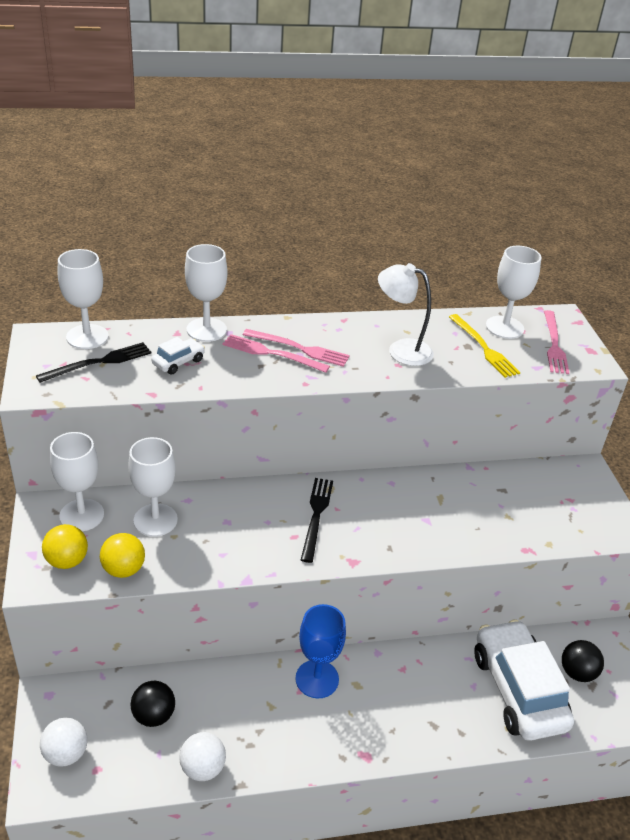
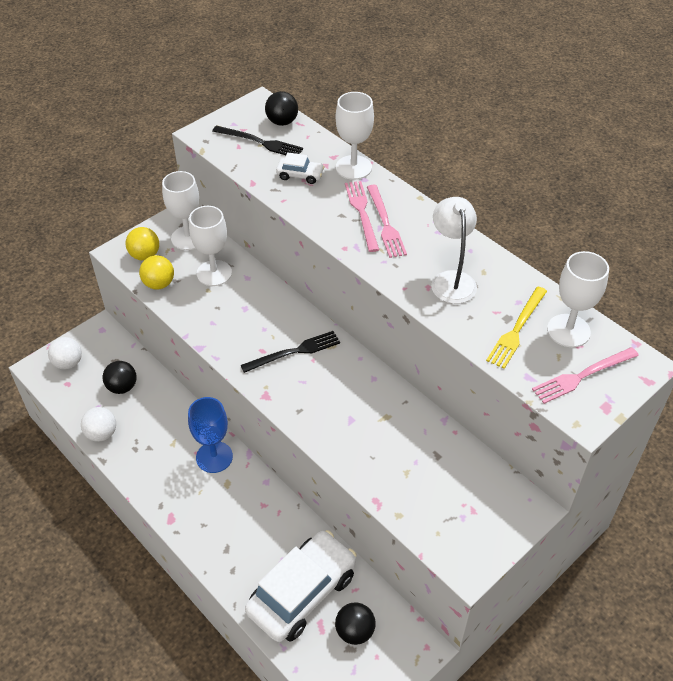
camera: 60 degrees right, 10 degrees up
(87, 337) = (282, 122): white goblet -> black ball

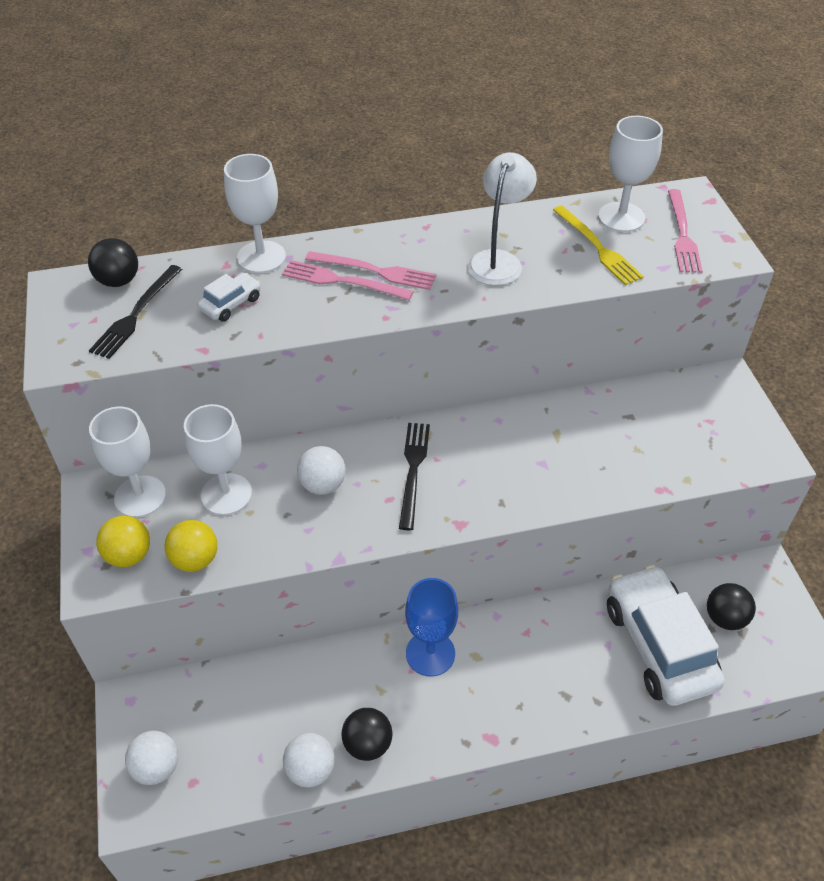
camera: 60 degrees left, 0 degrees up
(122, 387) = (250, 714): black ball -> black ball (367, 744)
(251, 313) = (323, 485): none -> white ball
(260, 142) = (136, 314): black fork -> black fork turned 150 degrees clockwise
(451, 280) = (498, 260): white lamp -> white lamp turned 90 degrees clockwise

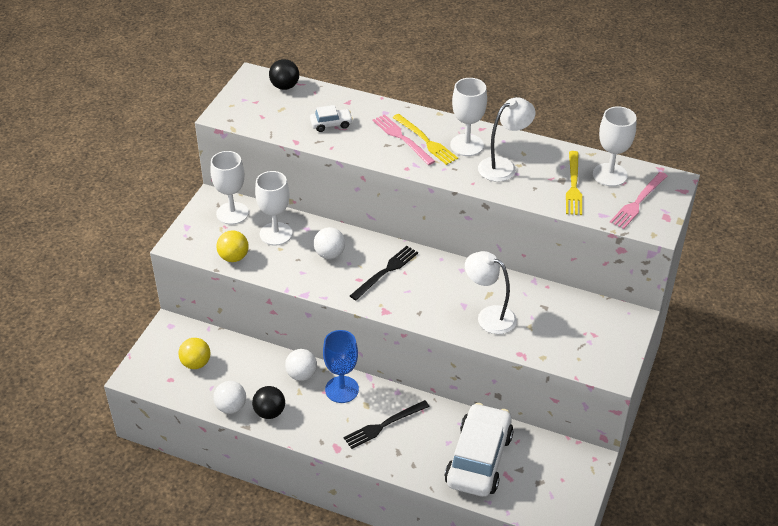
camera: 35 degrees right, 5 degrees down
(129, 555) = (204, 239): yellow ball -> yellow ball (196, 363)
(136, 314) = (278, 108): black fork -> black fork (384, 425)
(157, 767) = (159, 363): white ball -> white ball (301, 375)
(261, 257) = (370, 106): white goblet -> white goblet (467, 145)
(375, 271) = (426, 141): pink fork -> yellow fork
(583, 461) = (489, 316): none -> white lamp
(725, 618) = (535, 469): black ball -> none

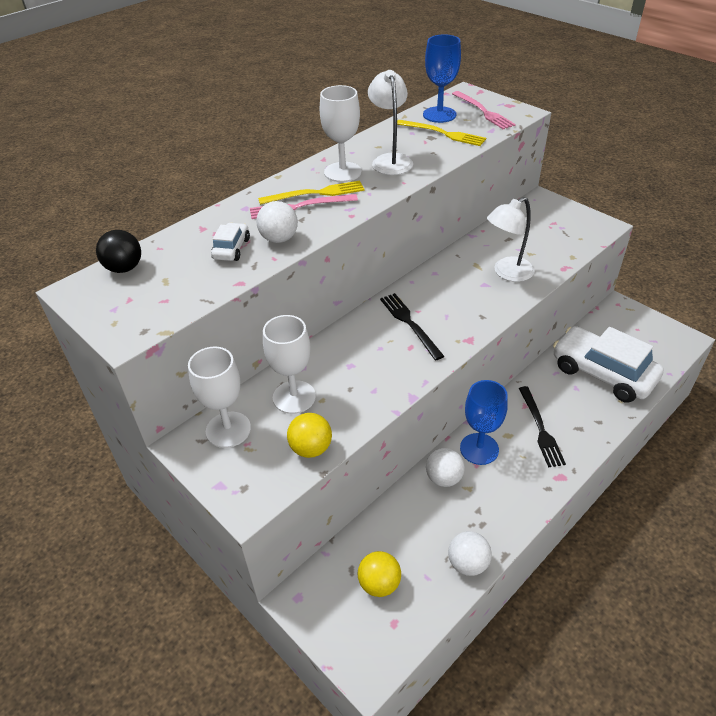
camera: 65 degrees left, 0 degrees up
(269, 412) = (490, 525): black ball -> none
(330, 254) = (358, 359): white ball -> white ball (279, 239)
(610, 175) = (439, 115): white goblet -> blue goblet

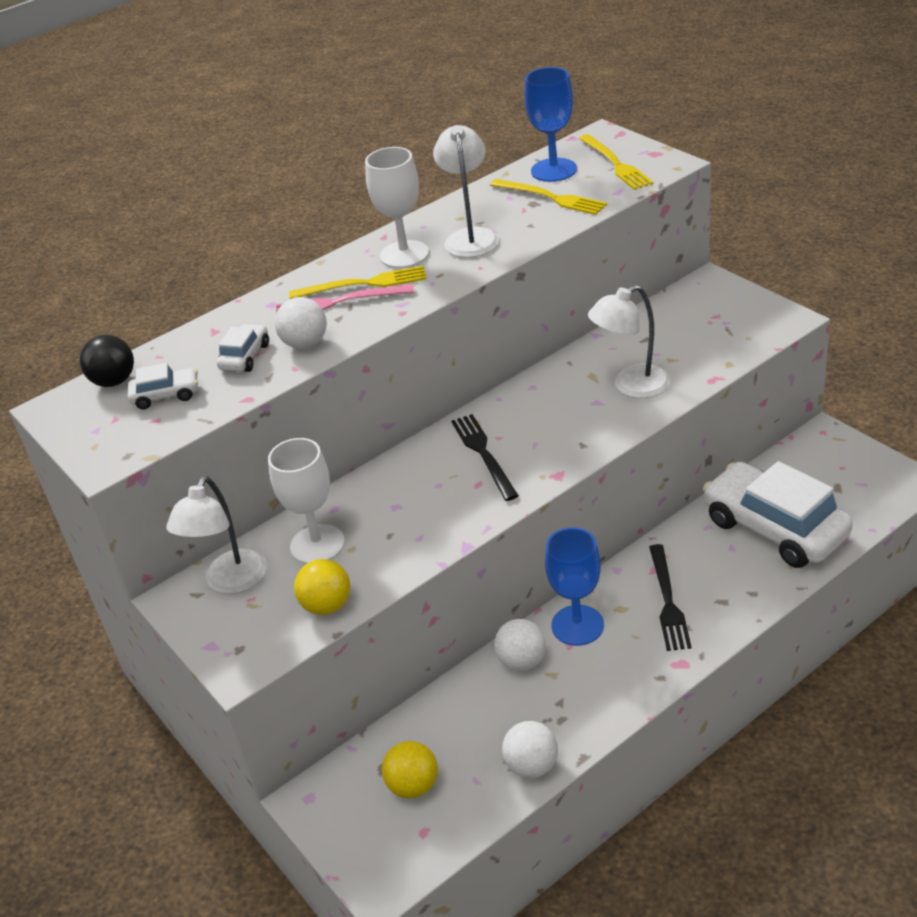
camera: 10 degrees right, 5 degrees down
(170, 280) = (166, 395): none -> white car
(228, 429) = (230, 582): white goblet -> white lamp
(483, 111) = (615, 164): pink fork -> yellow fork

